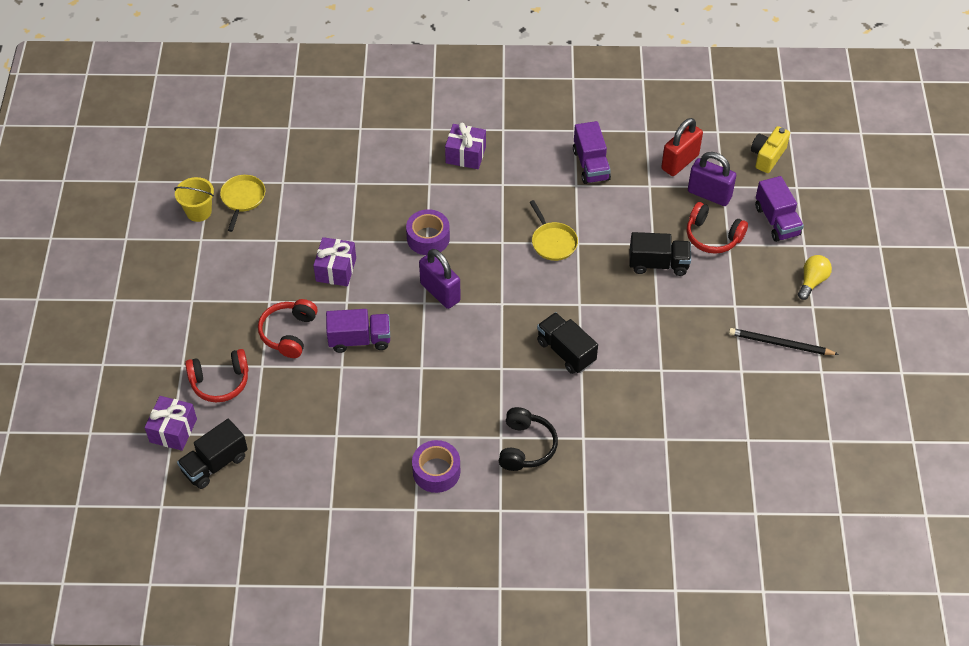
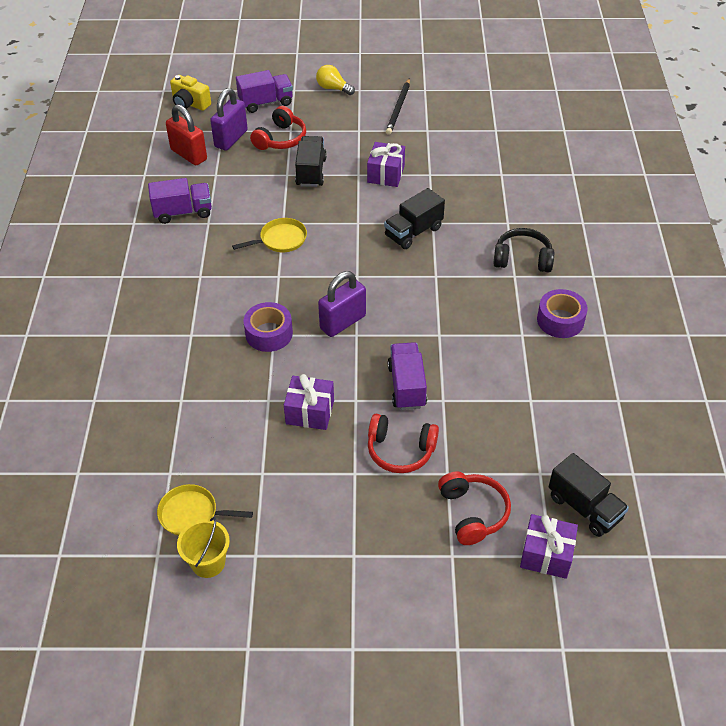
camera: 90 degrees left, 5 degrees down
(465, 155) = (153, 305): purple gift -> purple gift (386, 174)

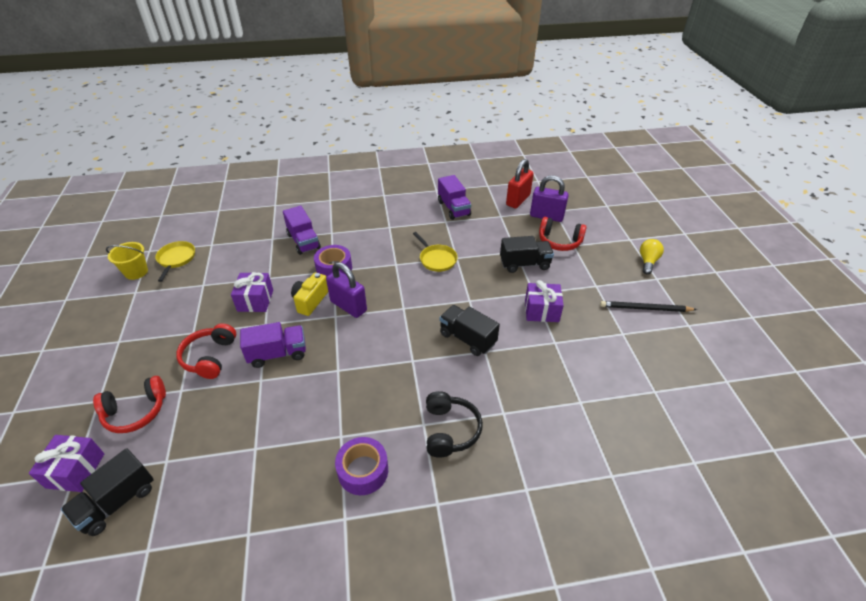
camera: 80 degrees right, 5 degrees down
(190, 104) = (578, 190): yellow camera -> yellow camera (310, 301)
(266, 103) = (602, 226): purple truck -> purple truck (303, 241)

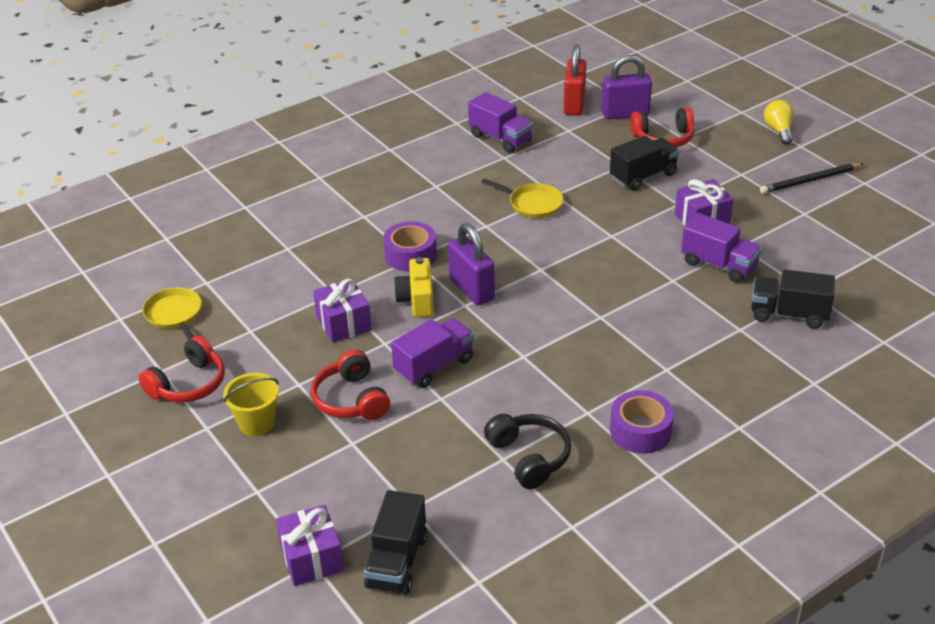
camera: 25 degrees left, 5 degrees down
(136, 272) = (133, 348): yellow bucket -> yellow bucket (256, 423)
(136, 411) = (319, 482): red headphones -> red headphones (188, 384)
(303, 241) = (336, 238): purple truck -> purple truck (719, 265)
(348, 306) = (471, 289): purple padlock -> purple padlock turned 45 degrees clockwise
(450, 430) = (699, 364): black headphones -> black headphones (529, 457)
(467, 338) = (643, 274): black truck -> black truck (788, 314)

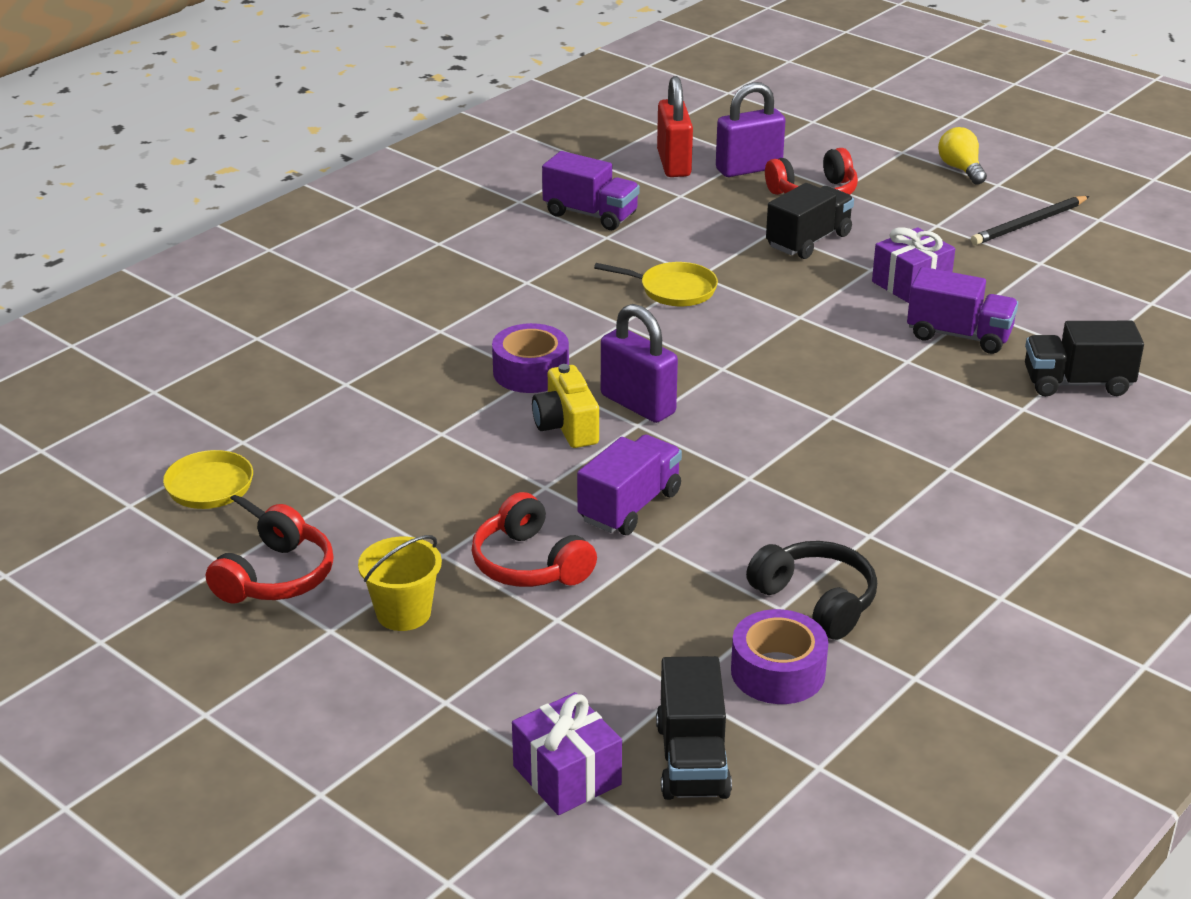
camera: 15 degrees left, 5 degrees down
(343, 323) = (473, 469): purple gift -> none
(640, 431) = (951, 548): purple tape -> purple tape (778, 672)

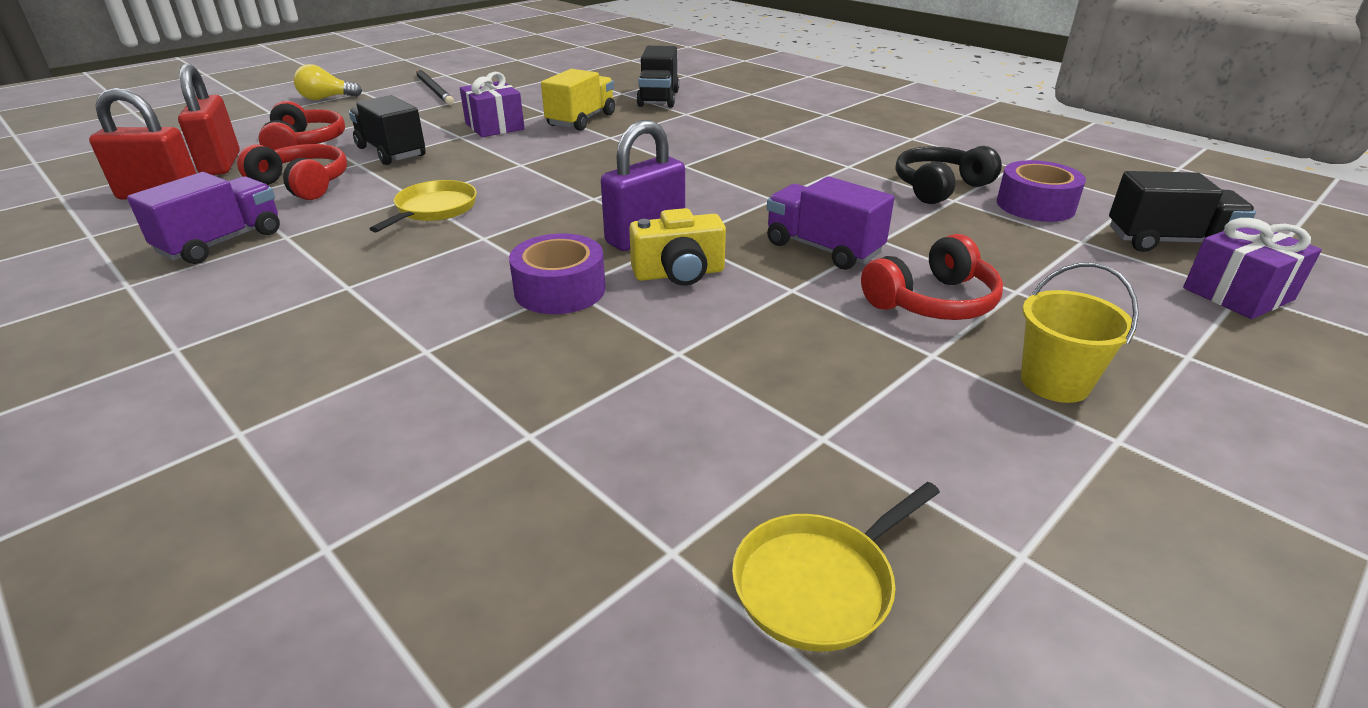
camera: 85 degrees left, 0 degrees up
(276, 577) = (1030, 494): red headphones -> red headphones (303, 184)
(748, 168) = (221, 164): purple padlock -> red padlock
(959, 335) = (581, 120): purple truck -> yellow truck

